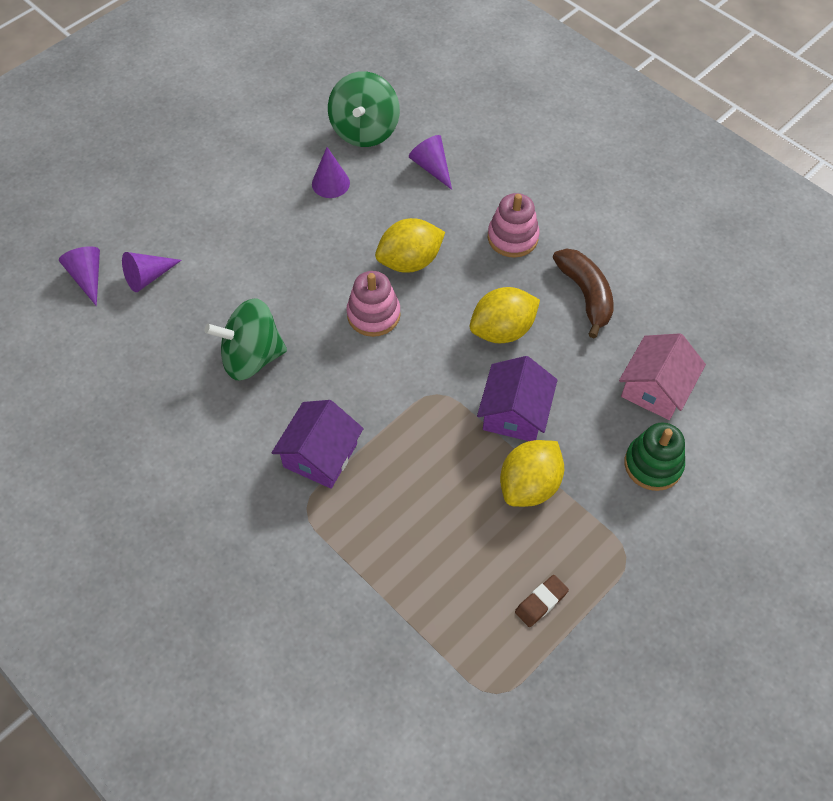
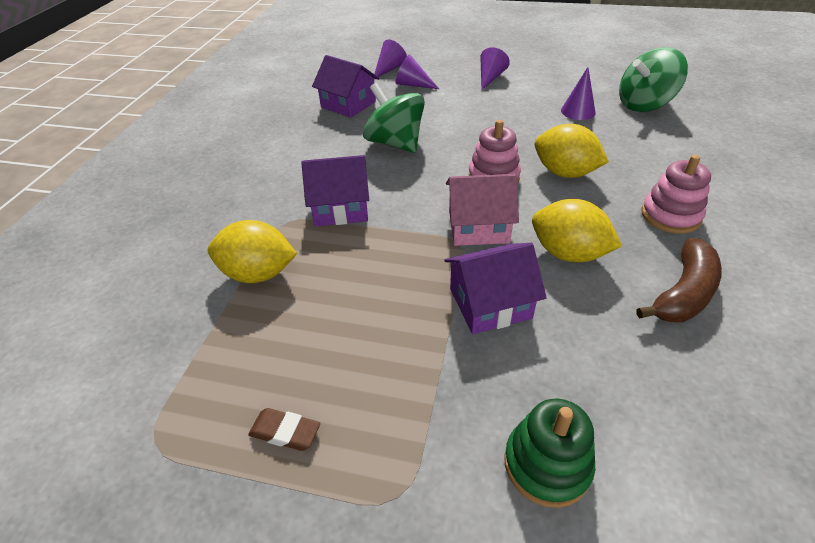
camera: 60 degrees right, 15 degrees down
(132, 358) = (348, 104): none -> purple house
(432, 167) = (665, 145): purple cone -> purple cone (490, 78)
(529, 485) = (419, 353): yellow lemon -> yellow lemon (258, 273)
(655, 388) = (650, 414): pink house -> pink house (478, 227)

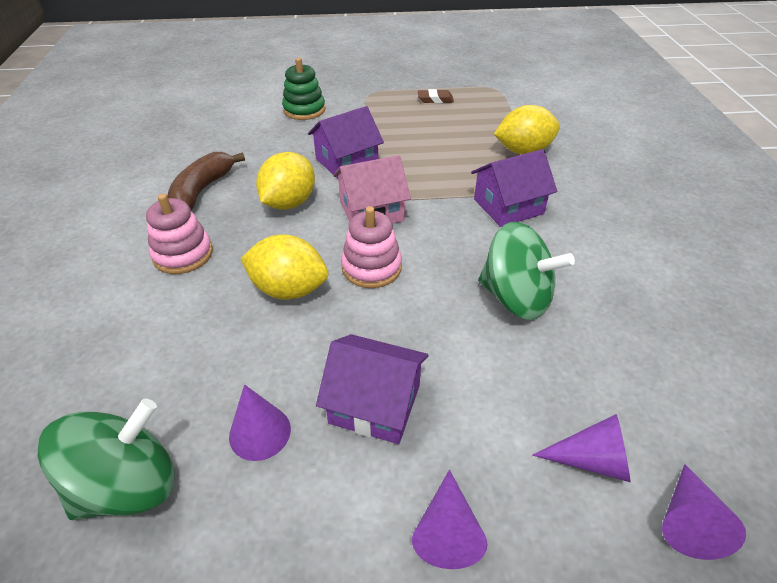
camera: 160 degrees right, 0 degrees up
(348, 104) = (652, 369): purple house -> purple house (375, 403)
(568, 253) = (289, 203): yellow lemon -> yellow lemon turned 75 degrees counterclockwise

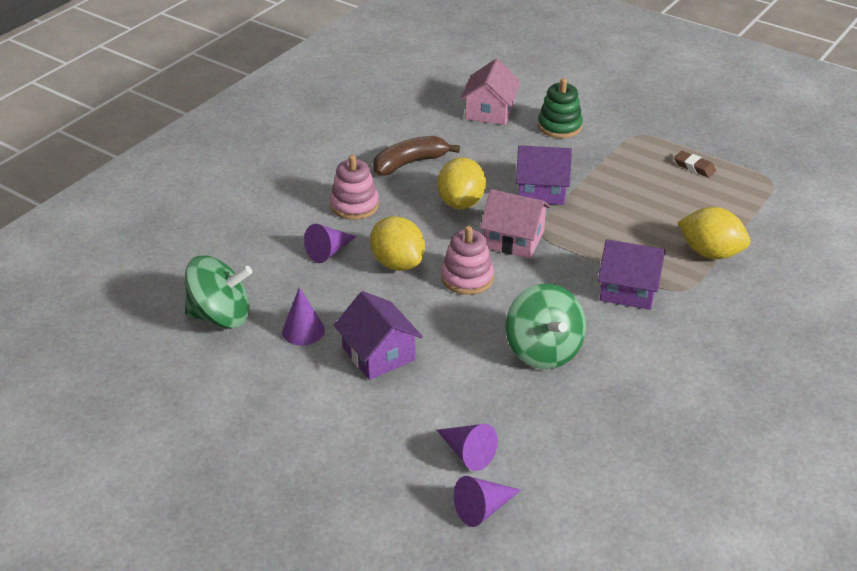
camera: 40 degrees right, 5 degrees down
(233, 120) = (490, 111): none -> pink house
(289, 203) = (461, 203): yellow lemon -> yellow lemon turned 60 degrees counterclockwise
(447, 530) = (350, 429): purple cone -> purple cone (329, 252)

